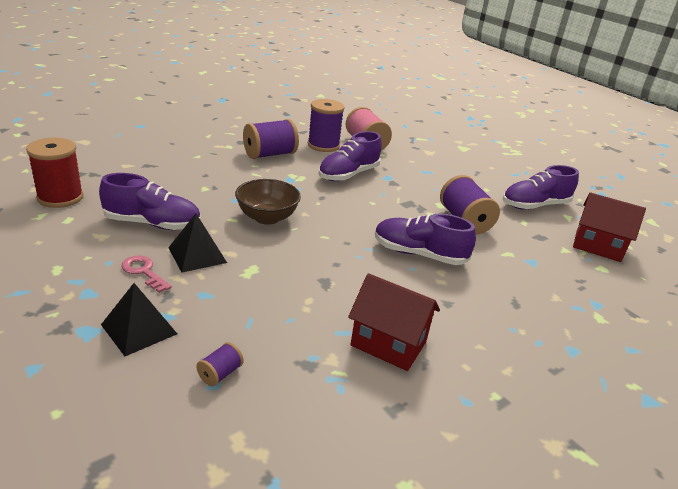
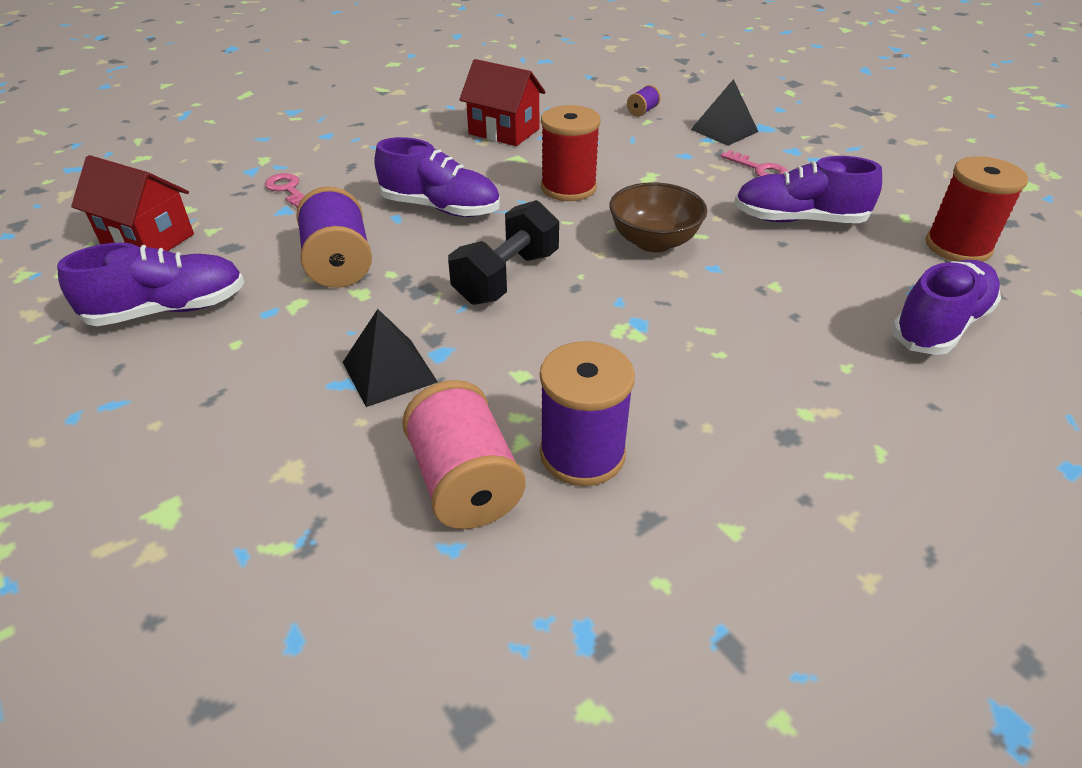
camera: 175 degrees left, 10 degrees up
(197, 255) = (716, 188): black pyramid -> black pyramid (389, 372)
(270, 154) = (702, 394): purple spool -> none
(321, 265) = (568, 188): none -> red spool
(348, 174) = (524, 350): purple shoe -> purple shoe (939, 325)
(362, 205) = (506, 277): none -> black dumbbell
(546, 280) = (288, 189): none -> pink key

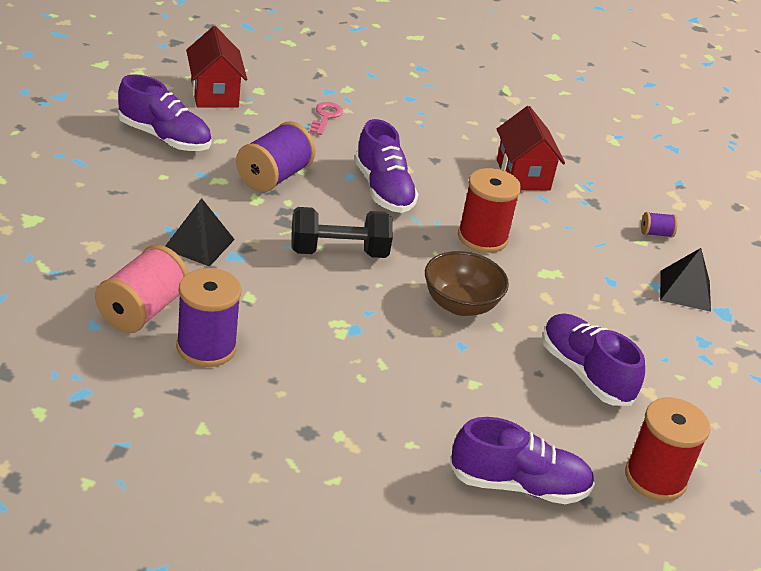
camera: 45 degrees right, 5 degrees down
(759, 169) = (641, 329): pink key -> none

